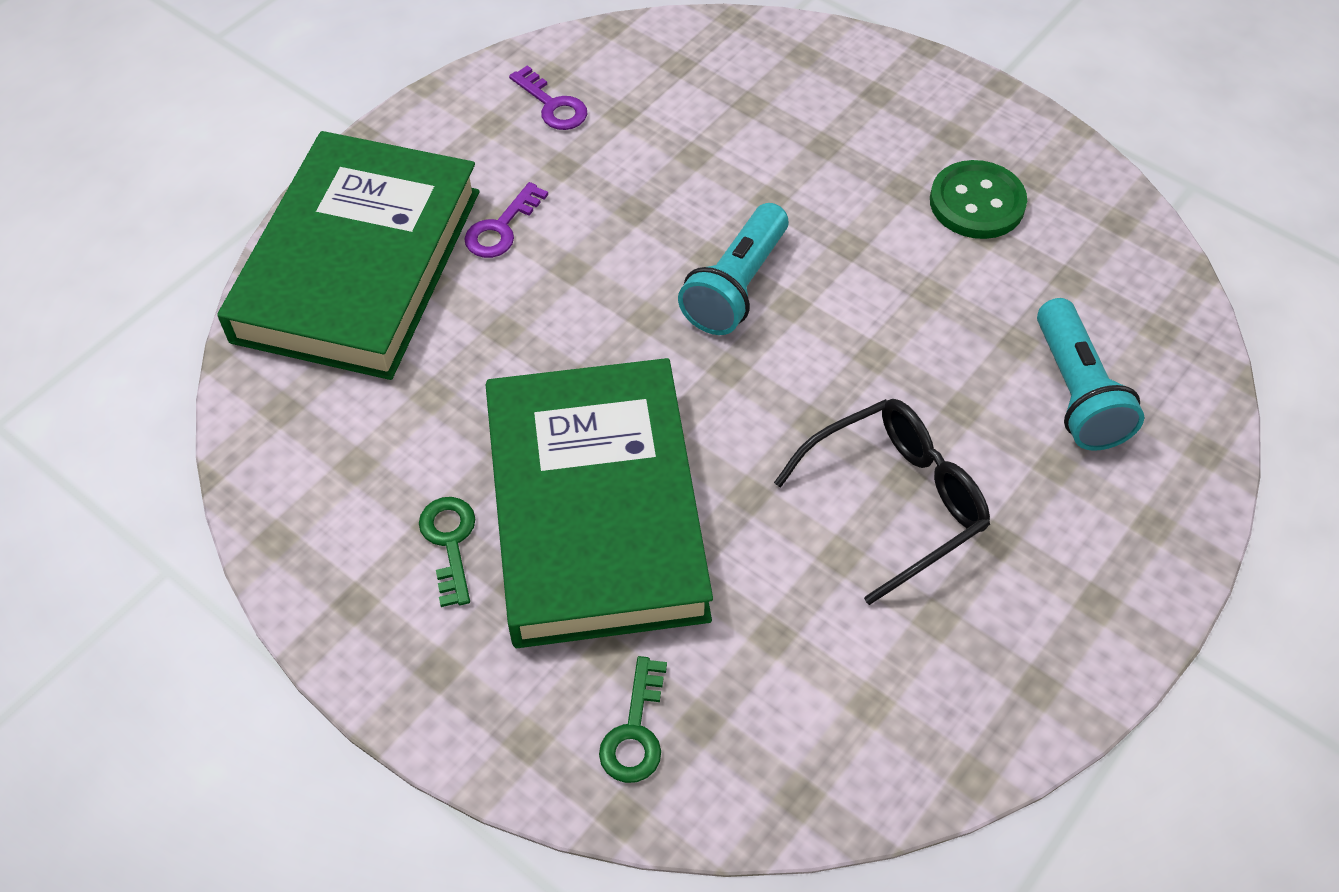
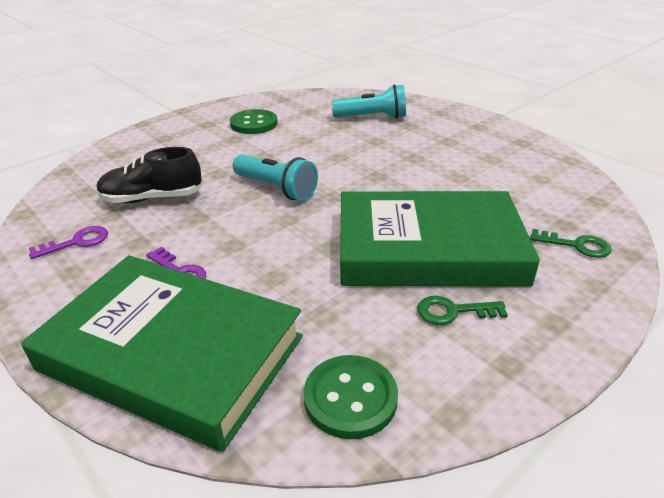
camera: 80 degrees left, 20 degrees down
(298, 440) = (350, 398): none -> green button
(675, 143) = (152, 198): none -> black shoe
(896, 501) = (426, 160): black glasses -> none

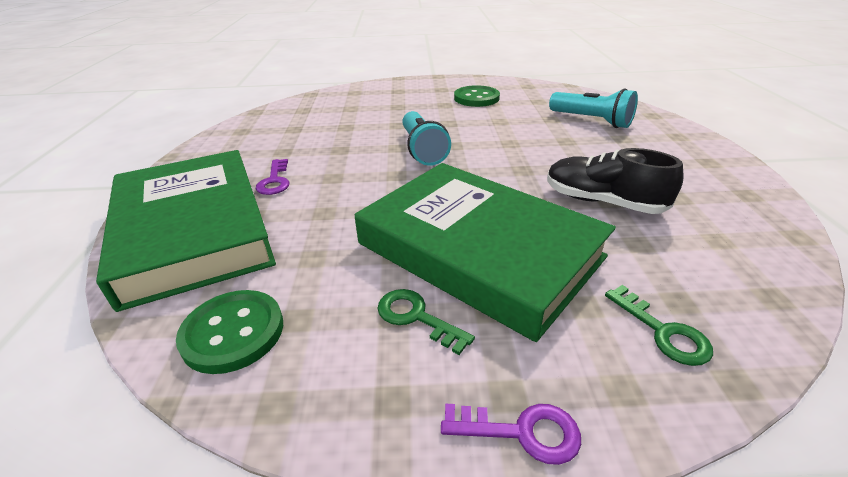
camera: 40 degrees right, 0 degrees up
(76, 242) = (254, 138): purple key -> purple key (521, 432)
(152, 198) = (332, 127): black shoe -> black shoe (602, 202)

